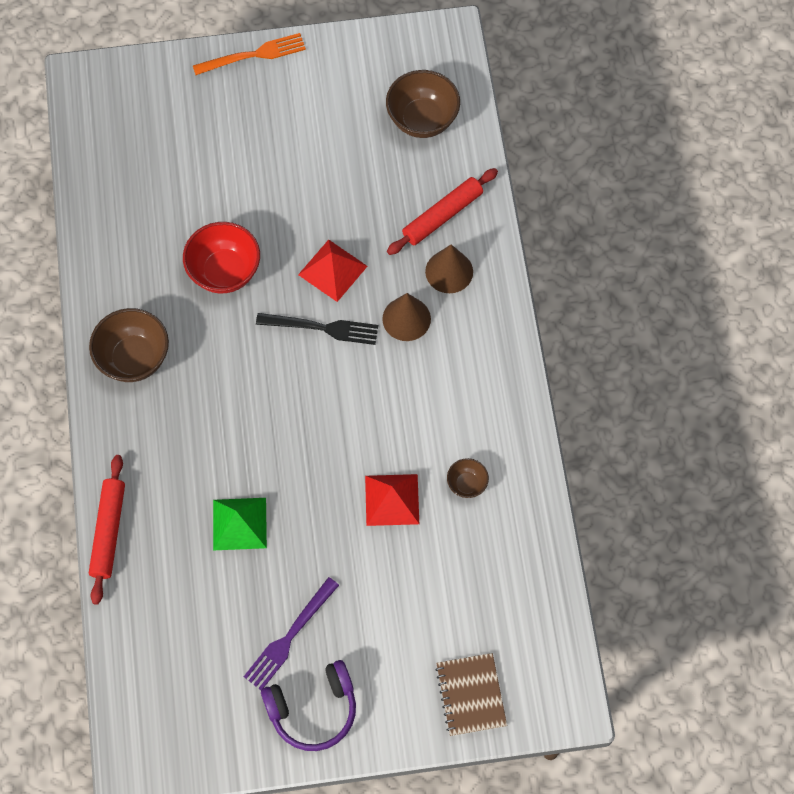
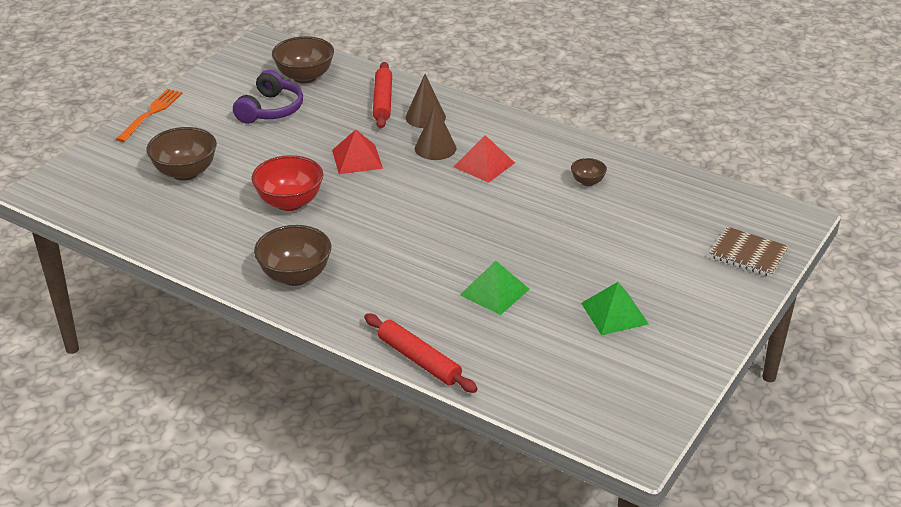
camera: 50 degrees left, 30 degrees down
(196, 158) = (185, 172): none -> brown bowl
(289, 638) = (614, 313): purple fork -> green pyramid
(313, 709) = (685, 330): purple headphones -> purple headphones (270, 109)
(323, 328) = (394, 183): black fork -> none
(392, 499) = (561, 216): red pyramid -> red pyramid (484, 164)

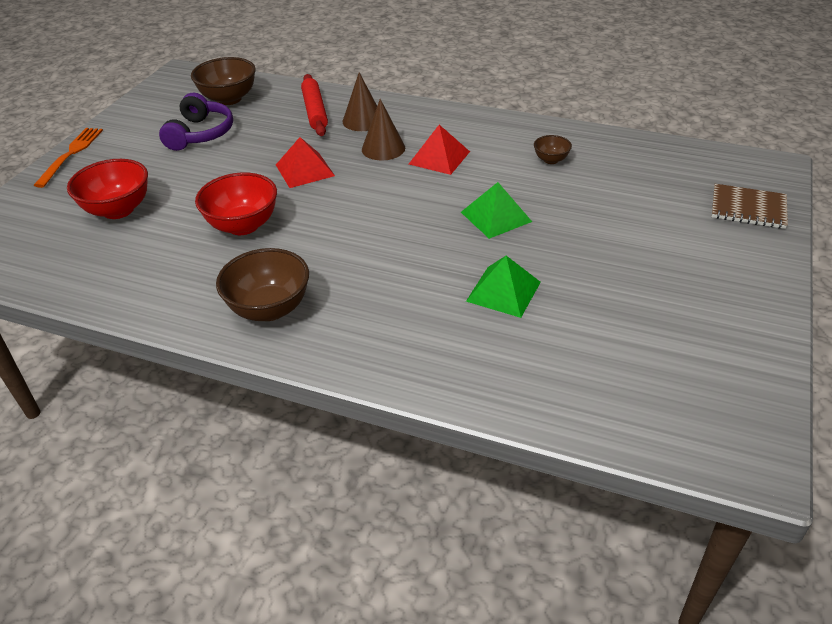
camera: 10 degrees left, 5 degrees up
(185, 172) = (118, 210): brown bowl -> red bowl
(419, 360) = (448, 391): red rolling pin -> none
(614, 313) = (645, 295): green pyramid -> green pyramid (495, 216)

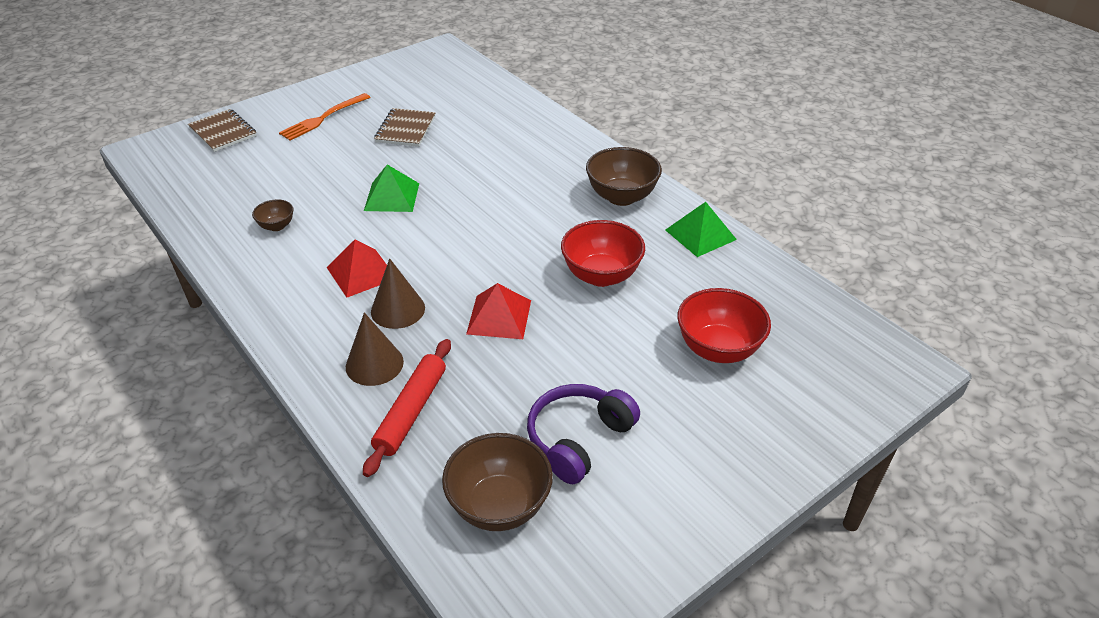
camera: 150 degrees left, 0 degrees up
(71, 154) = (764, 483): orange fork -> orange fork (322, 118)
(503, 291) = (455, 148): green pyramid -> green pyramid (700, 234)
(586, 291) = (405, 129): none -> brown notebook

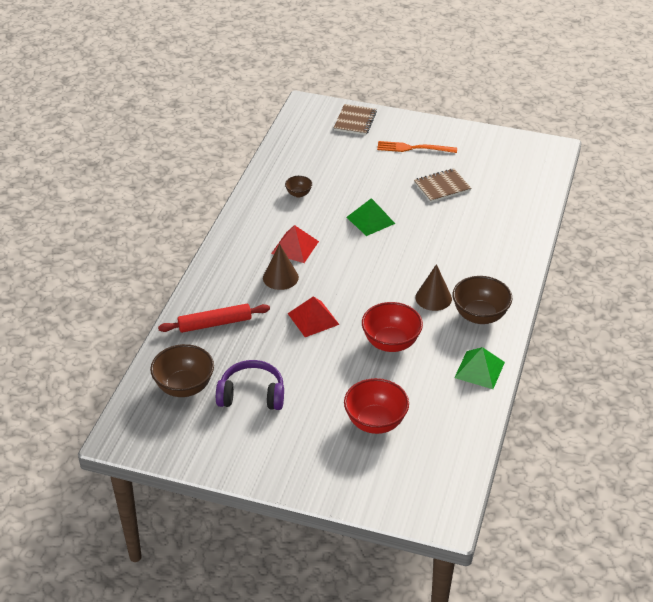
camera: 55 degrees right, 0 degrees up
(374, 364) = (234, 292): brown cone -> brown cone (433, 298)

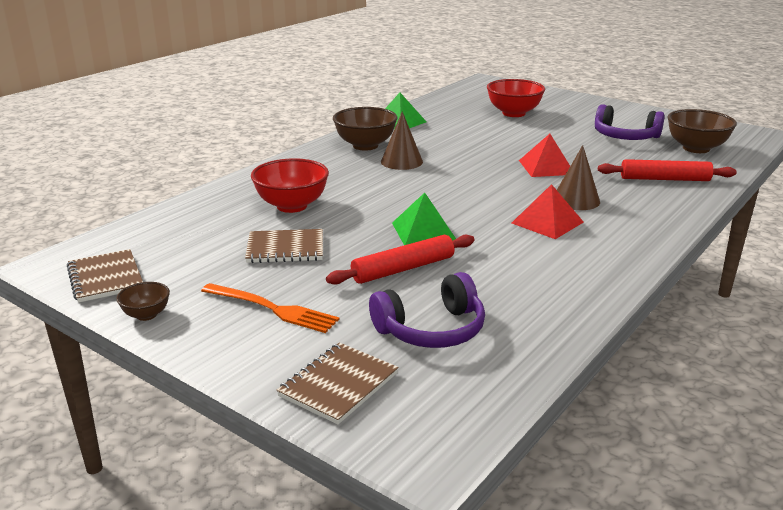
camera: 160 degrees left, 15 degrees down
(298, 194) = (518, 280): brown bowl -> brown bowl (146, 315)
(330, 154) = (431, 330): none -> purple headphones
(365, 187) = (403, 269): none -> red rolling pin
(391, 343) = (471, 144): red bowl -> red bowl (292, 206)
(515, 146) = (105, 278): none -> brown notebook

